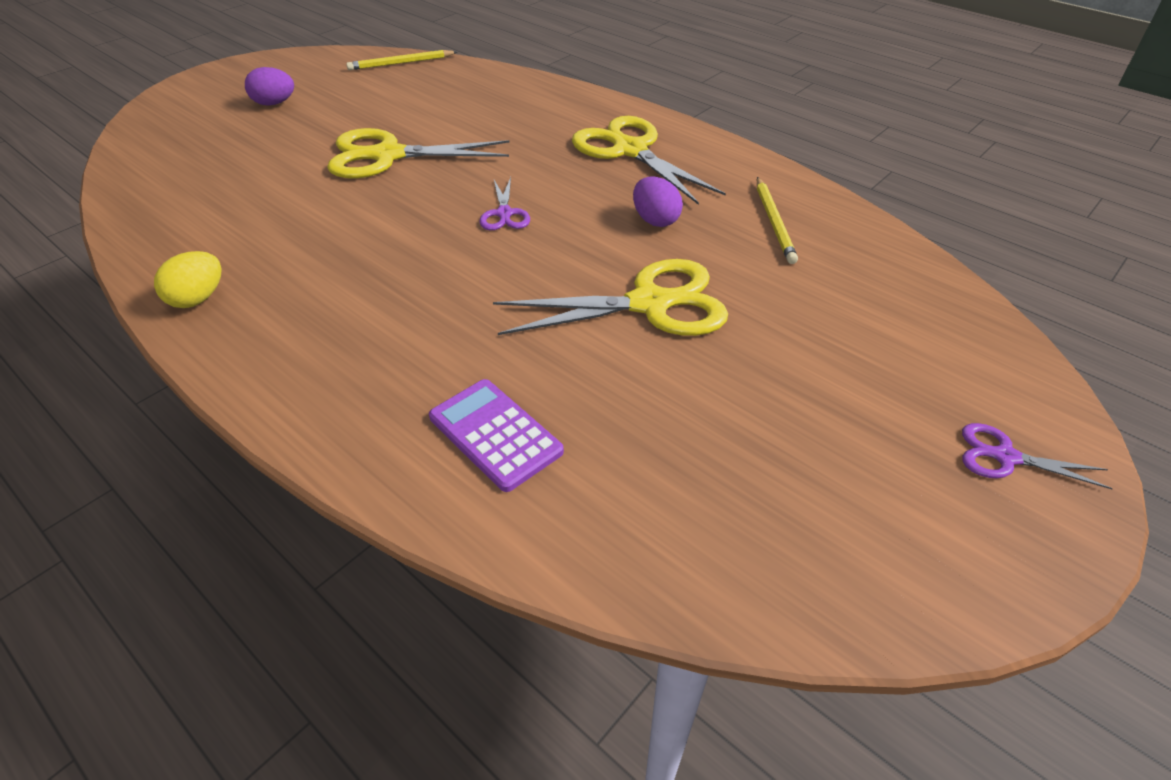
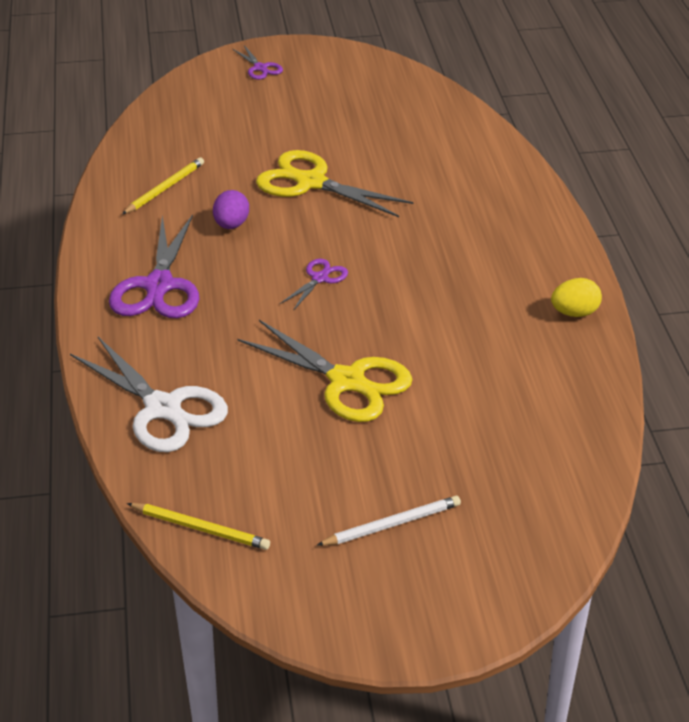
camera: 140 degrees left, 5 degrees down
(274, 103) = (392, 524): purple egg -> white pencil
(495, 434) = (460, 166): purple calculator -> none
(505, 94) = (163, 408): none -> white scissors
(630, 150) = (159, 286): yellow scissors -> purple scissors

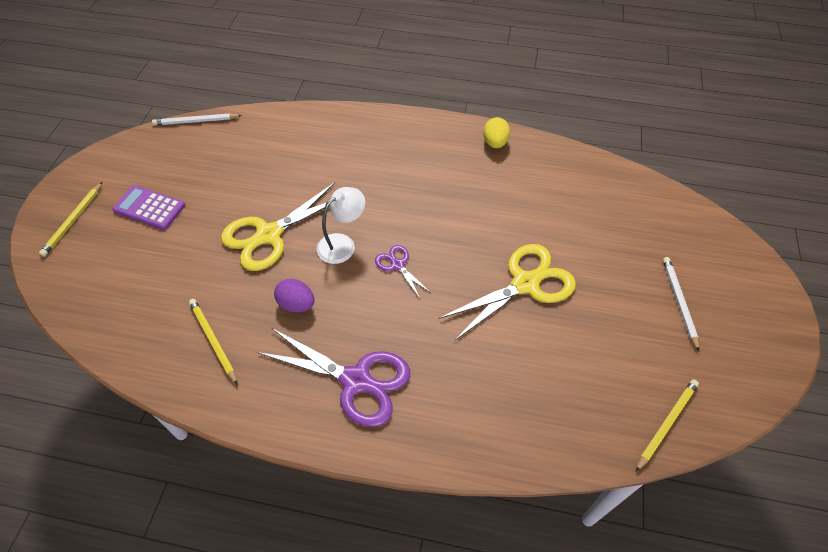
camera: 70 degrees left, 15 degrees up
(163, 408) = (520, 417): white scissors -> none
(260, 68) = (73, 220): purple scissors -> yellow pencil
(301, 102) = (149, 208): none -> purple calculator
(327, 233) = (342, 244): none -> white lamp
(441, 89) = (196, 121): none -> white pencil

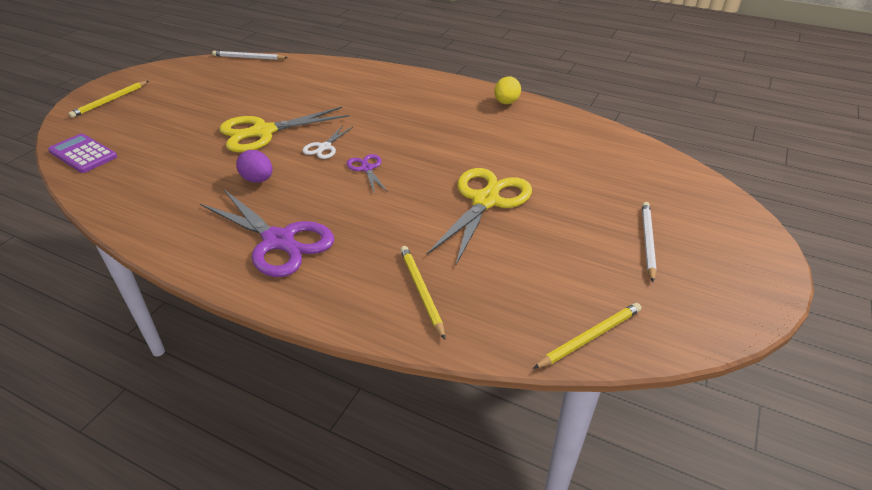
camera: 15 degrees right, 15 degrees down
(149, 208) = (175, 102): purple calculator -> purple calculator (83, 154)
(213, 340) = (168, 191): yellow pencil -> yellow pencil (421, 291)
(342, 244) = (324, 147): white lamp -> white scissors
(525, 284) = (485, 201): yellow scissors -> yellow scissors turned 45 degrees counterclockwise

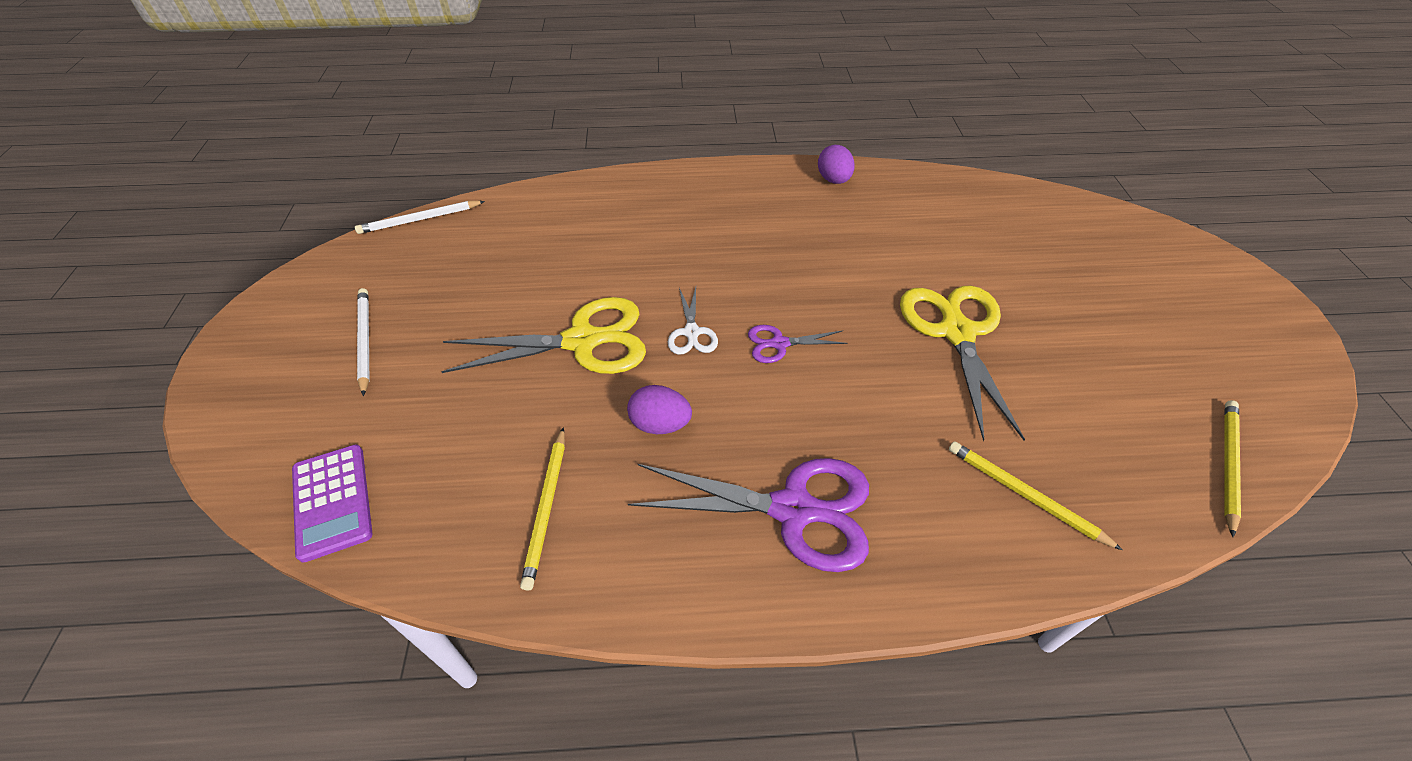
camera: 30 degrees left, 10 degrees up
(83, 154) = (332, 501): purple calculator -> purple calculator turned 120 degrees counterclockwise
(110, 101) = (267, 380): yellow pencil -> yellow pencil (547, 508)
(263, 132) = (582, 341): yellow scissors -> yellow scissors turned 135 degrees counterclockwise
(367, 168) = (779, 344): purple scissors -> purple scissors turned 45 degrees counterclockwise
(506, 103) = (833, 180): yellow egg -> purple egg
(647, 241) = (1151, 315): white pencil -> white pencil (364, 341)

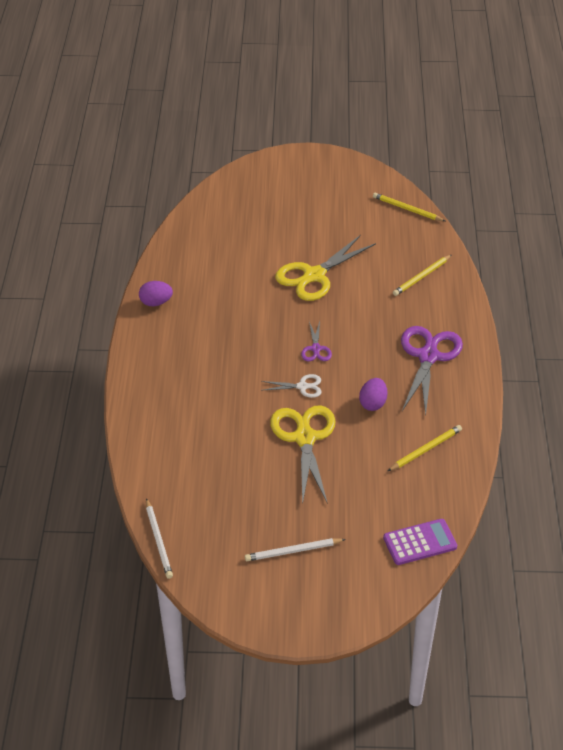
camera: 85 degrees left, 5 degrees down
(547, 508) = (425, 449): yellow pencil -> yellow pencil turned 45 degrees counterclockwise
(956, 333) = (314, 275): yellow scissors -> yellow scissors turned 45 degrees counterclockwise

